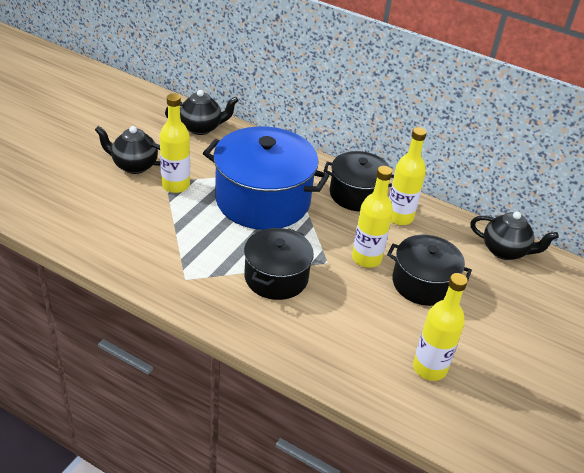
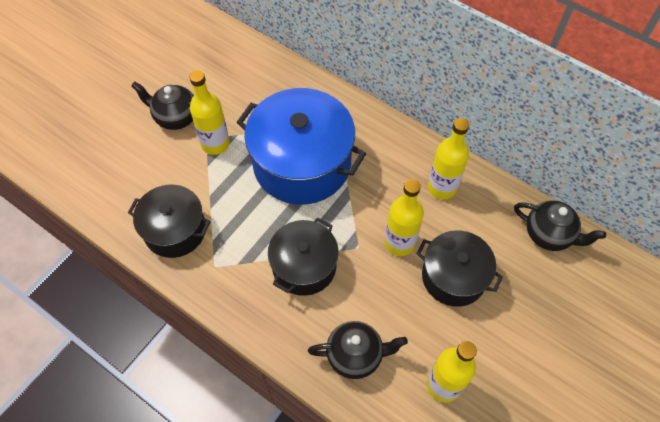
camera: 10 degrees right, 20 degrees up
(201, 128) = (248, 64): black teapot -> black teapot (355, 355)
(357, 194) = (401, 156): black pot -> black pot (175, 230)

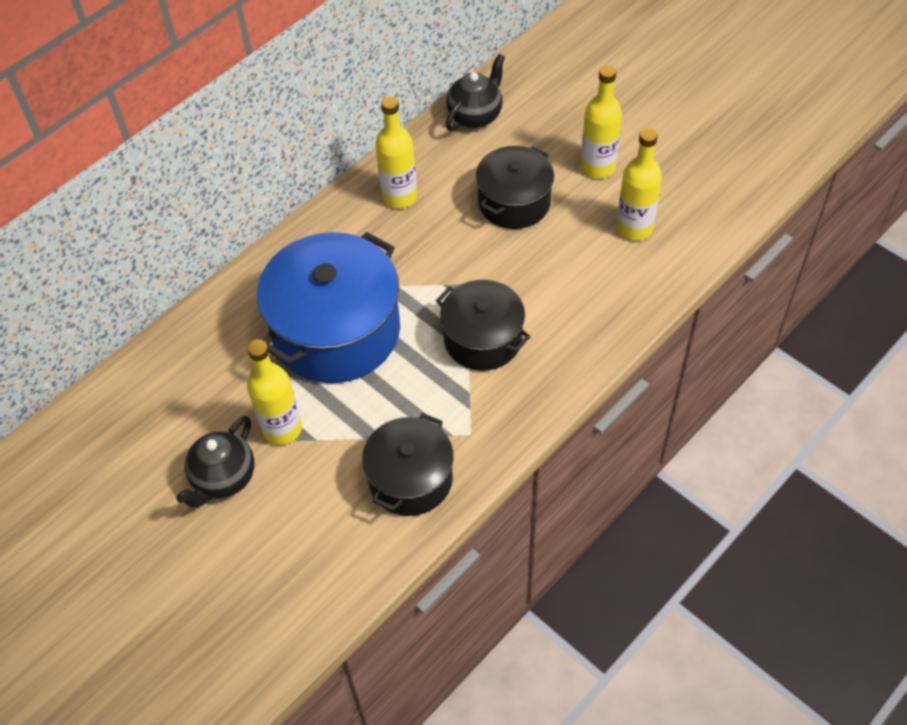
camera: 80 degrees left, 5 degrees down
(355, 355) = (597, 299): black teapot -> none
(399, 243) = (465, 244): yellow bottle -> yellow bottle (597, 167)

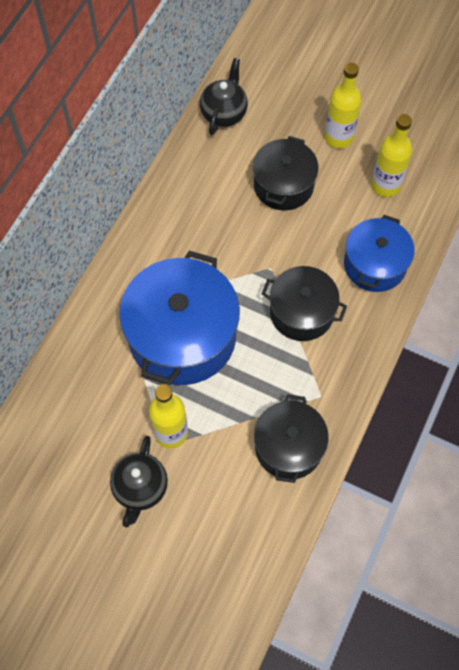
camera: 20 degrees left, 10 degrees up
(399, 196) = (188, 202): yellow bottle -> none
(589, 308) = (375, 264): none -> blue pot

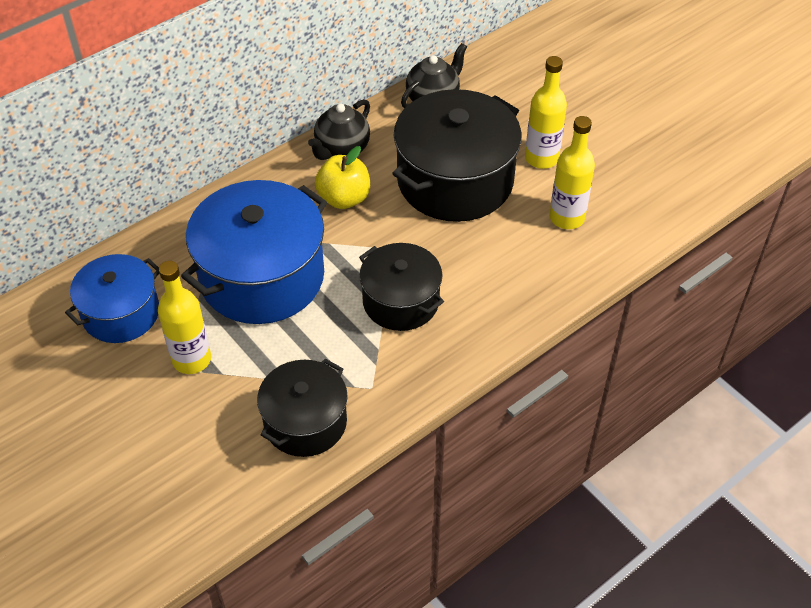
camera: 25 degrees right, 15 degrees down
(140, 488) = (126, 398): black teapot -> black teapot (342, 149)
(205, 237) = (344, 198): none -> yellow apple
(283, 185) = (455, 181): black pot -> black pot, size x1.66
(375, 264) = (509, 286): blue pot -> blue pot (121, 313)

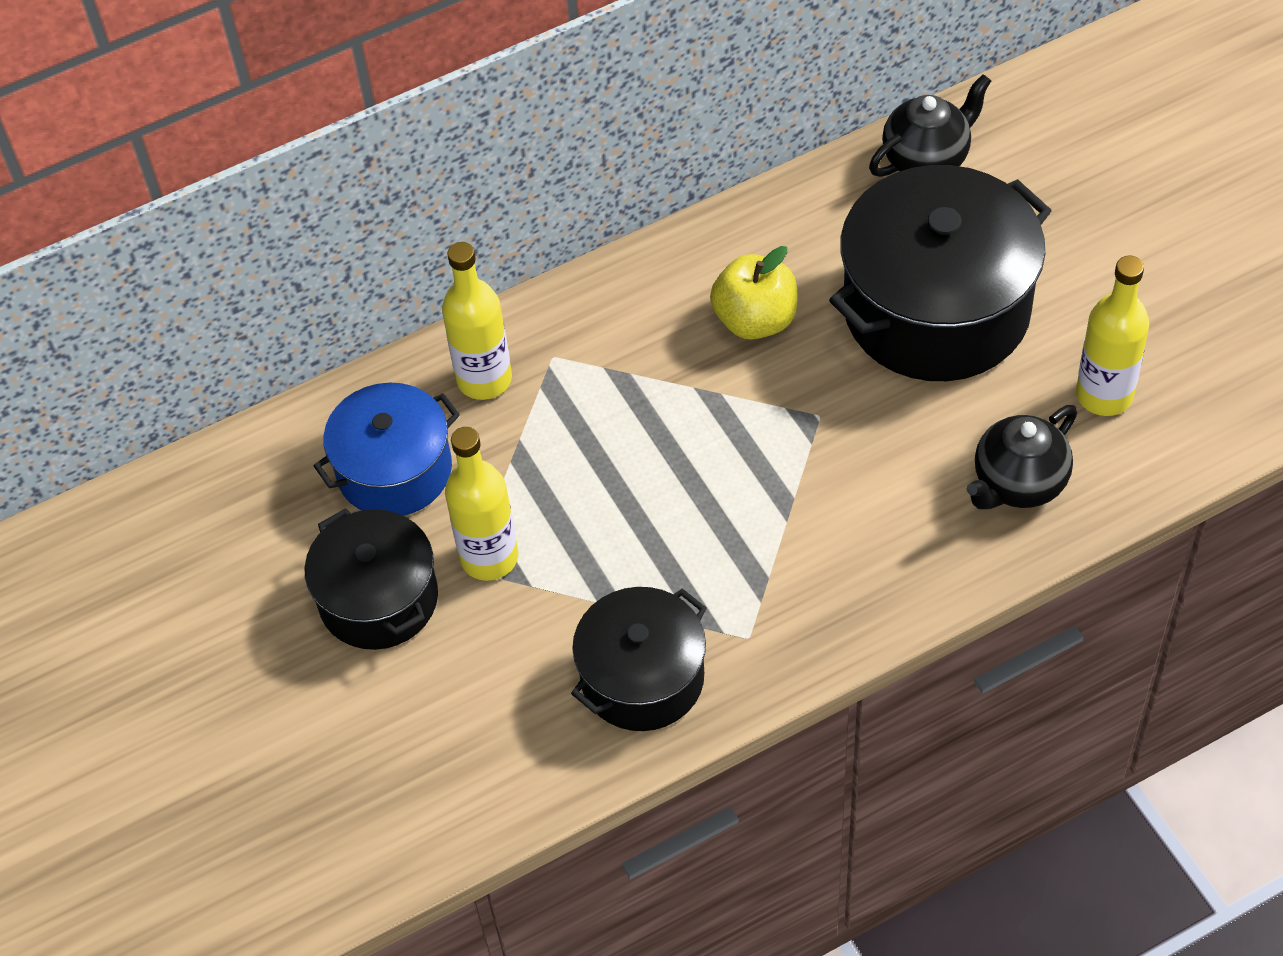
camera: 15 degrees right, 5 degrees up
(262, 277) = (610, 437): blue pot -> none
(342, 149) = (765, 233): black teapot -> black teapot (1018, 483)
(401, 301) = (815, 504): black pot -> black pot (378, 599)
(541, 158) = (1084, 285): yellow bottle -> yellow bottle (484, 379)

